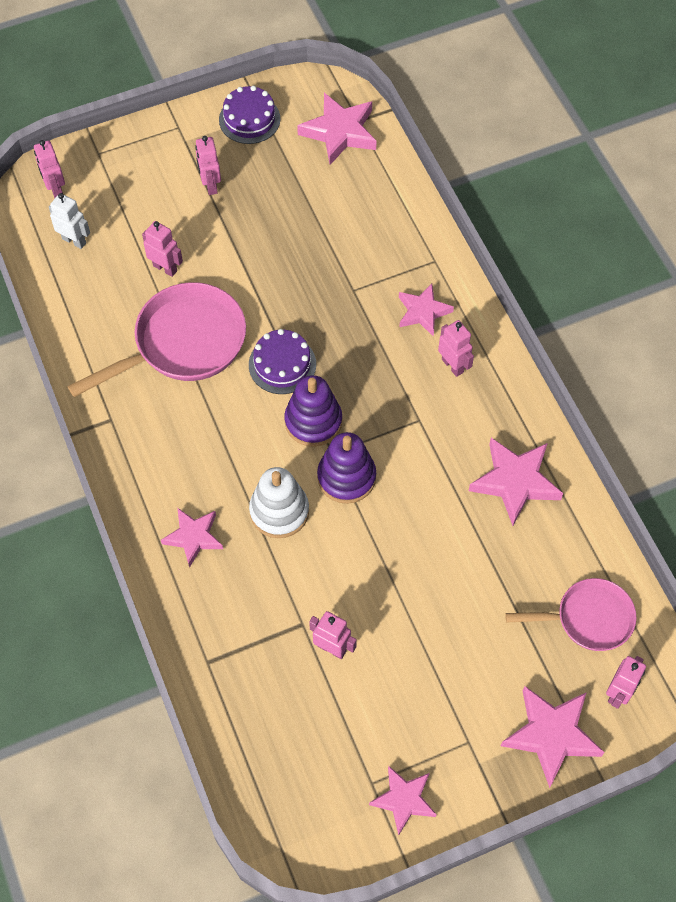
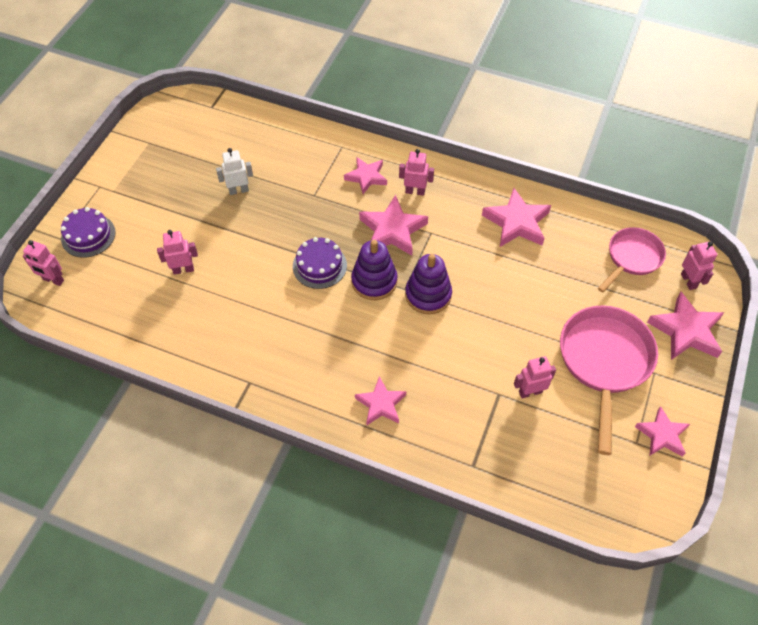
camera: 45 degrees left, 5 degrees down
(74, 240) = (102, 300): white robot -> white robot (238, 190)
(183, 343) = (245, 302): pink pan -> pink pan (604, 362)
(210, 185) = (159, 203): pink robot -> none
(249, 119) = (142, 151): purple cake -> purple cake (88, 235)
(279, 511) = (413, 345): white stacking toy -> none
(339, 132) = (207, 120): pink star -> pink star (392, 230)

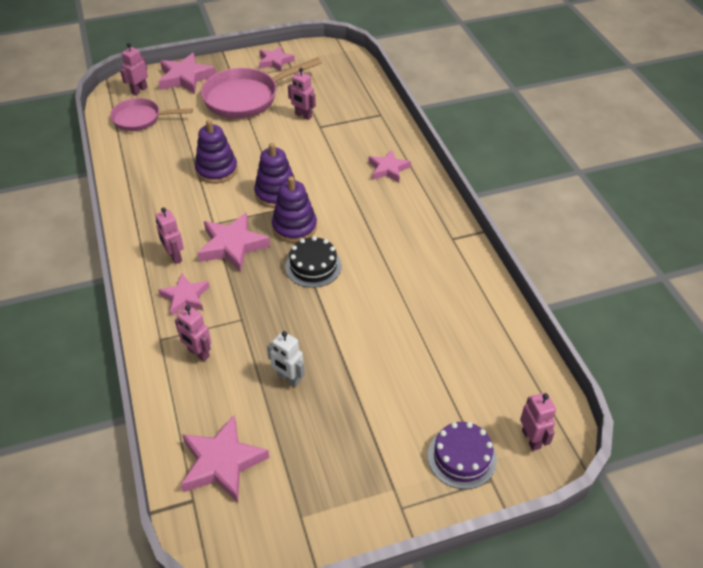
camera: 130 degrees left, 10 degrees down
(183, 269) = (412, 350): pink robot -> pink robot (198, 353)
(319, 266) = (313, 266): purple cake -> black cake
(500, 272) = (217, 170): none -> purple stacking toy
(516, 223) = (157, 184): pink star -> pink star (222, 462)

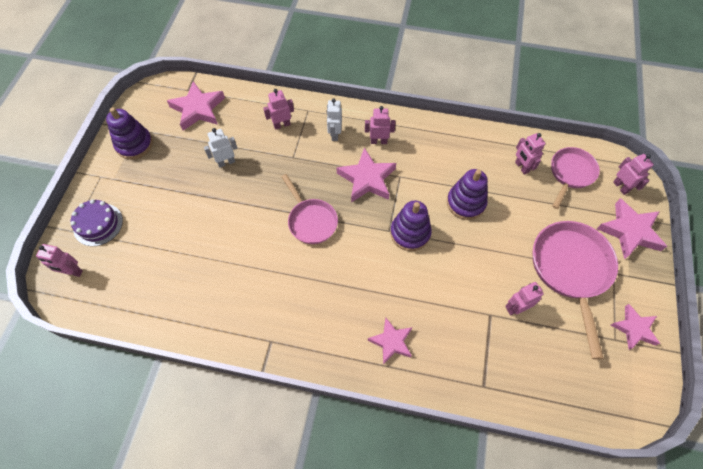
camera: 120 degrees right, 15 degrees up
(150, 148) = (521, 167): none -> pink robot
(185, 297) = (334, 134): pink star -> white robot
(294, 227) = (361, 228): purple stacking toy -> purple stacking toy (134, 144)
(313, 266) = (311, 221): black cake -> pink pan

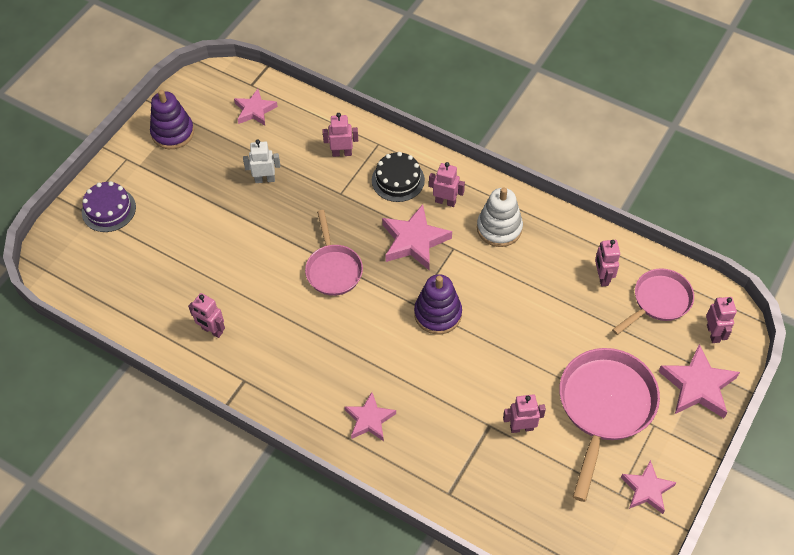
camera: 20 degrees right, 5 degrees down
(72, 272) = (69, 252): pink robot -> pink robot (212, 330)
(198, 109) = (255, 110): pink star -> pink star, size x0.66
(334, 134) = (398, 180): white robot -> black cake
(428, 151) = (499, 228): none -> white stacking toy
(466, 203) = (516, 299): purple stacking toy -> none

